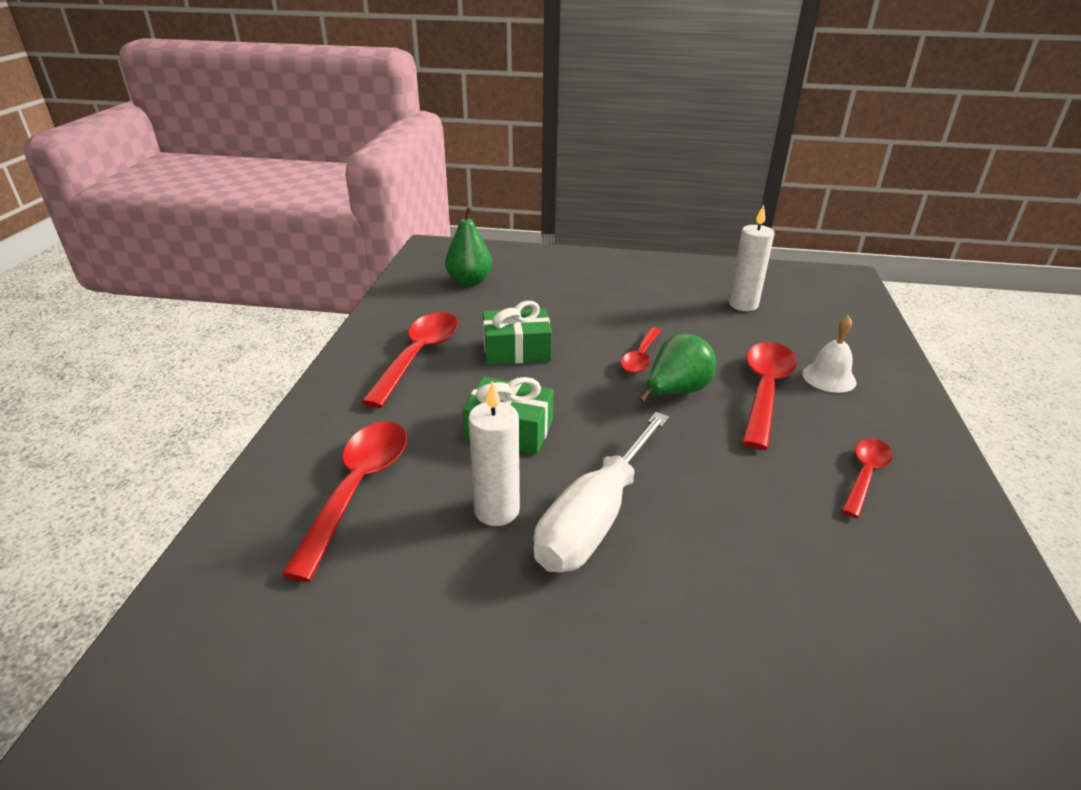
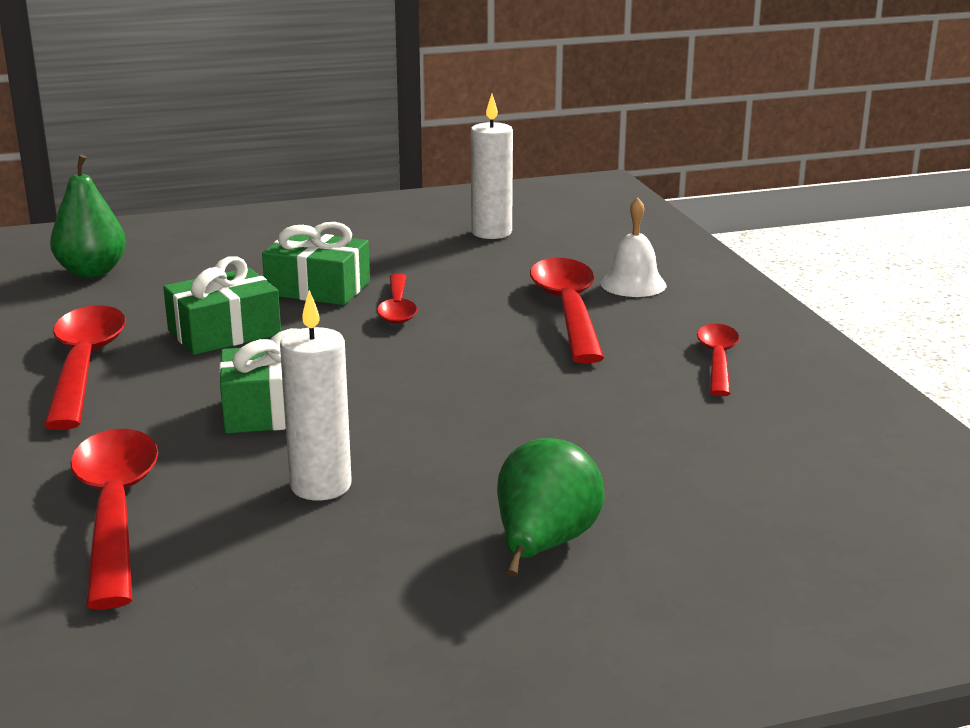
camera: 25 degrees left, 10 degrees down
(594, 518) = (446, 464): white screwdriver -> none
(597, 327) = (318, 288): none -> green gift
(675, 392) = (464, 332): green pear -> green pear (543, 546)

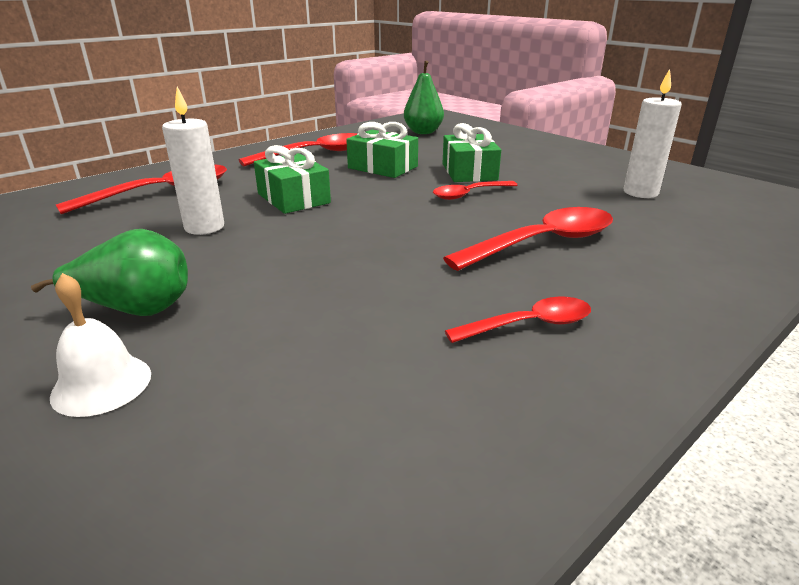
camera: 65 degrees right, 5 degrees up
(633, 284) = (636, 257): white bell -> white bell (102, 384)

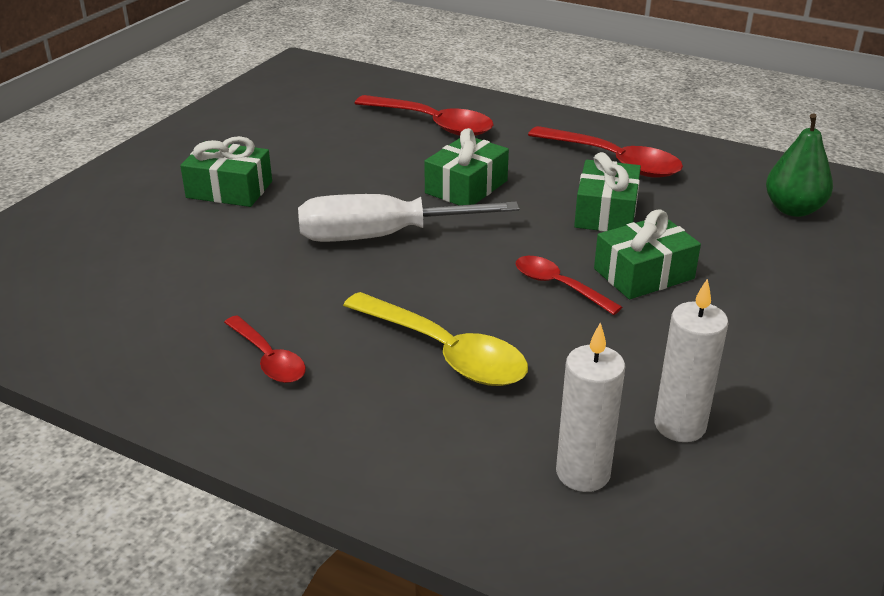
camera: 70 degrees right, 5 degrees up
(102, 384) = (146, 210): white bell -> none
(136, 310) = (229, 189): green pear -> green gift
(204, 227) = (372, 167): white candle -> white candle (583, 473)
(340, 241) = (381, 236): none -> white screwdriver
(543, 243) = (445, 352): red spoon -> yellow spoon

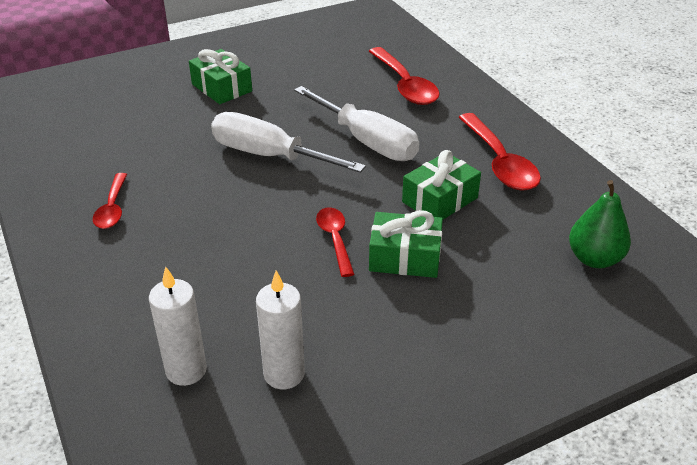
camera: 35 degrees right, 5 degrees up
(445, 352) = (209, 251): yellow spoon -> none
(466, 187) = (367, 141): green gift -> white screwdriver

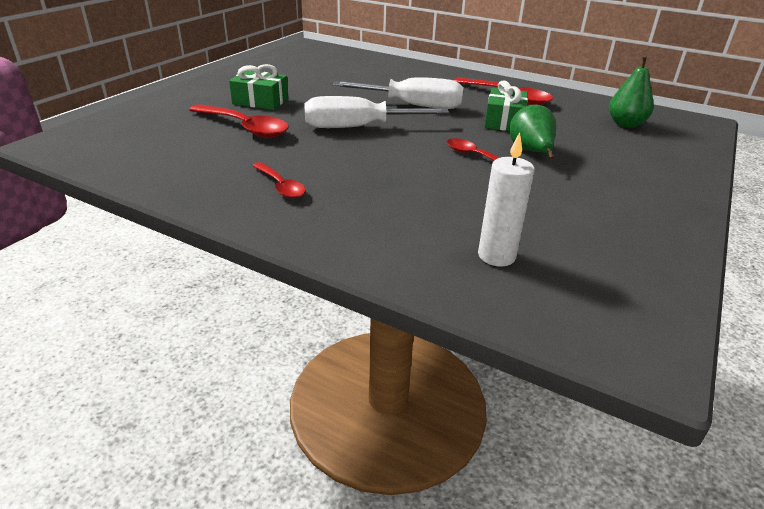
camera: 35 degrees left, 5 degrees down
(284, 374) = (562, 232): white candle -> none
(405, 85) = (392, 75): red spoon -> red spoon (245, 127)
(405, 257) = (531, 152): green gift -> green pear

